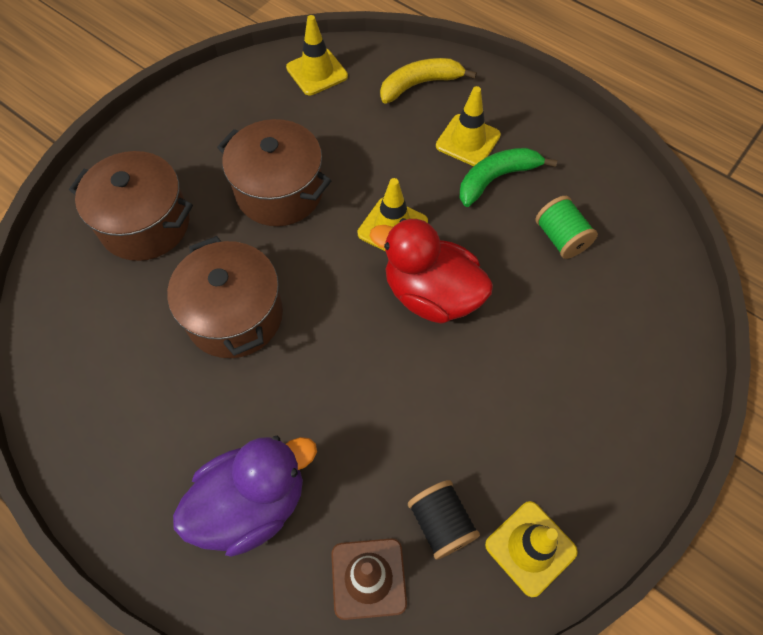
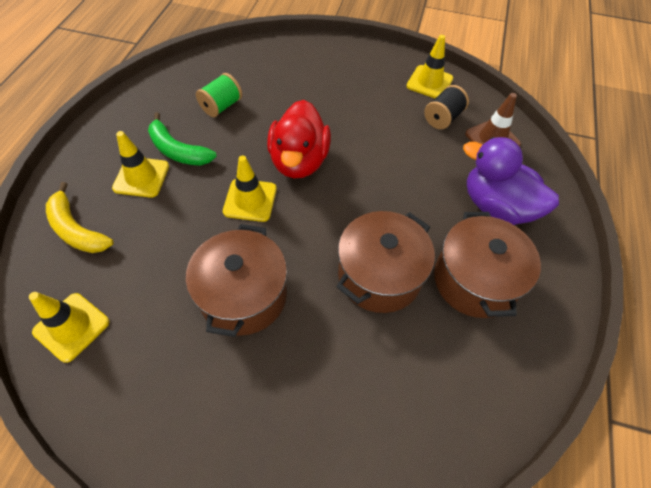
camera: 115 degrees left, 5 degrees down
(145, 224) = (327, 401): brown pot -> brown pot (474, 280)

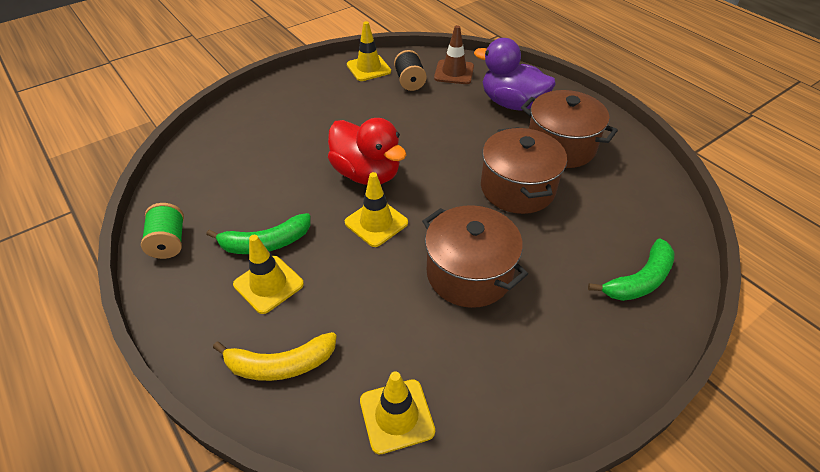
camera: 50 degrees left, 10 degrees down
(221, 106) = (247, 189): green spool -> green spool (169, 242)
(343, 447) = (639, 280): none -> green banana
(497, 206) = (511, 103): purple duck -> purple duck turned 45 degrees clockwise

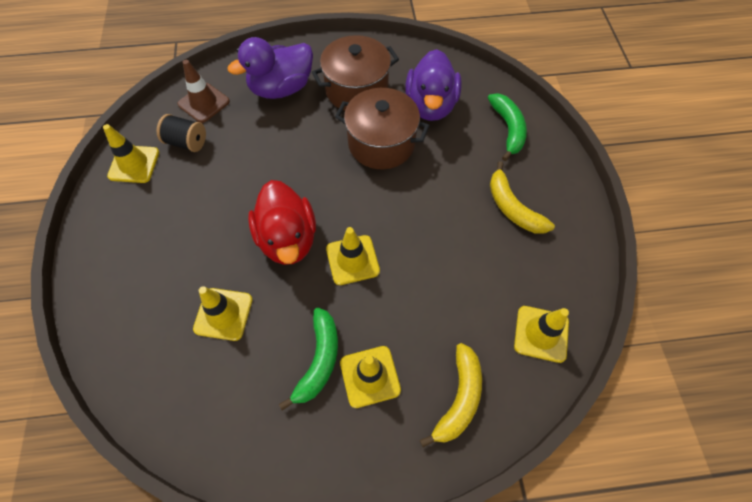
camera: 60 degrees left, 15 degrees up
(169, 242) = (259, 453): green spool -> none
(275, 169) = (223, 314): none -> yellow traffic cone
(366, 174) = (288, 239): red duck -> red duck turned 90 degrees clockwise
(469, 273) = (445, 223): brown pot -> none
(537, 325) = (512, 208): none -> yellow banana
(599, 204) = (430, 106): none -> purple duck

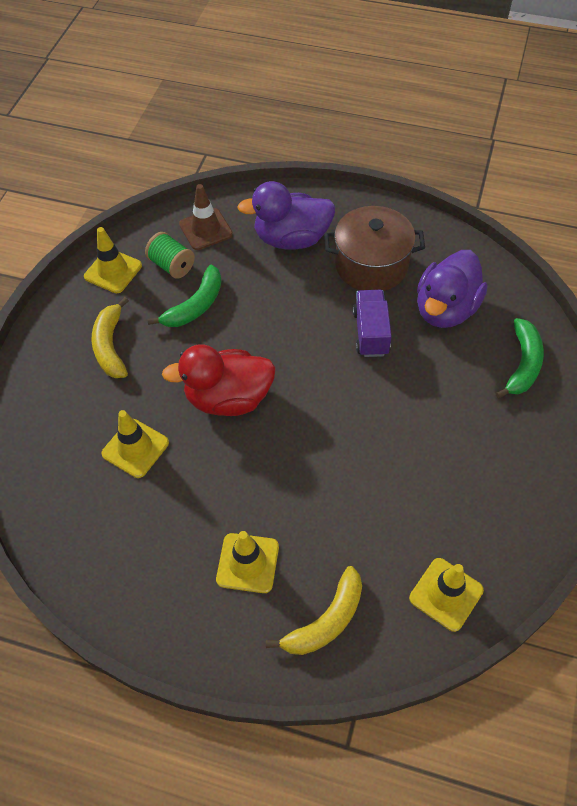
camera: 25 degrees right, 5 degrees down
(187, 142) = (172, 265): black spool -> green spool
(288, 239) = (228, 398): red duck -> red duck turned 75 degrees clockwise
(319, 360) = (206, 527): green banana -> green banana (195, 305)
(352, 260) = (283, 443): yellow traffic cone -> none
(381, 143) = (370, 333): brown pot -> purple truck
(512, 208) = (482, 452): yellow banana -> yellow banana (110, 346)

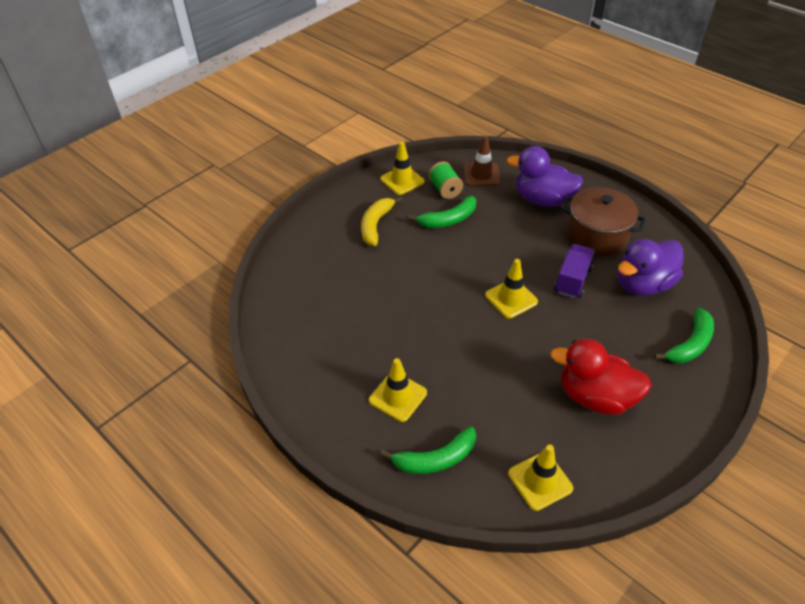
camera: 25 degrees right, 10 degrees down
(135, 448) = (358, 293): yellow traffic cone -> yellow traffic cone (511, 298)
(228, 398) = (441, 286): red duck -> red duck (595, 397)
(326, 620) = (435, 459): yellow banana -> green banana

